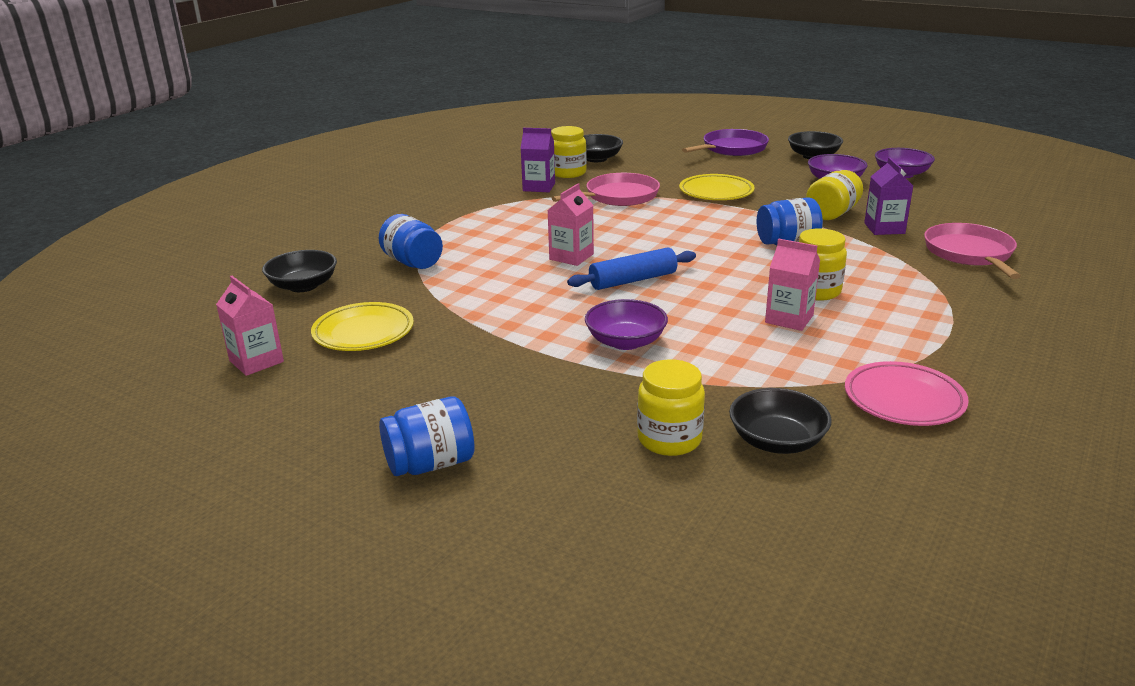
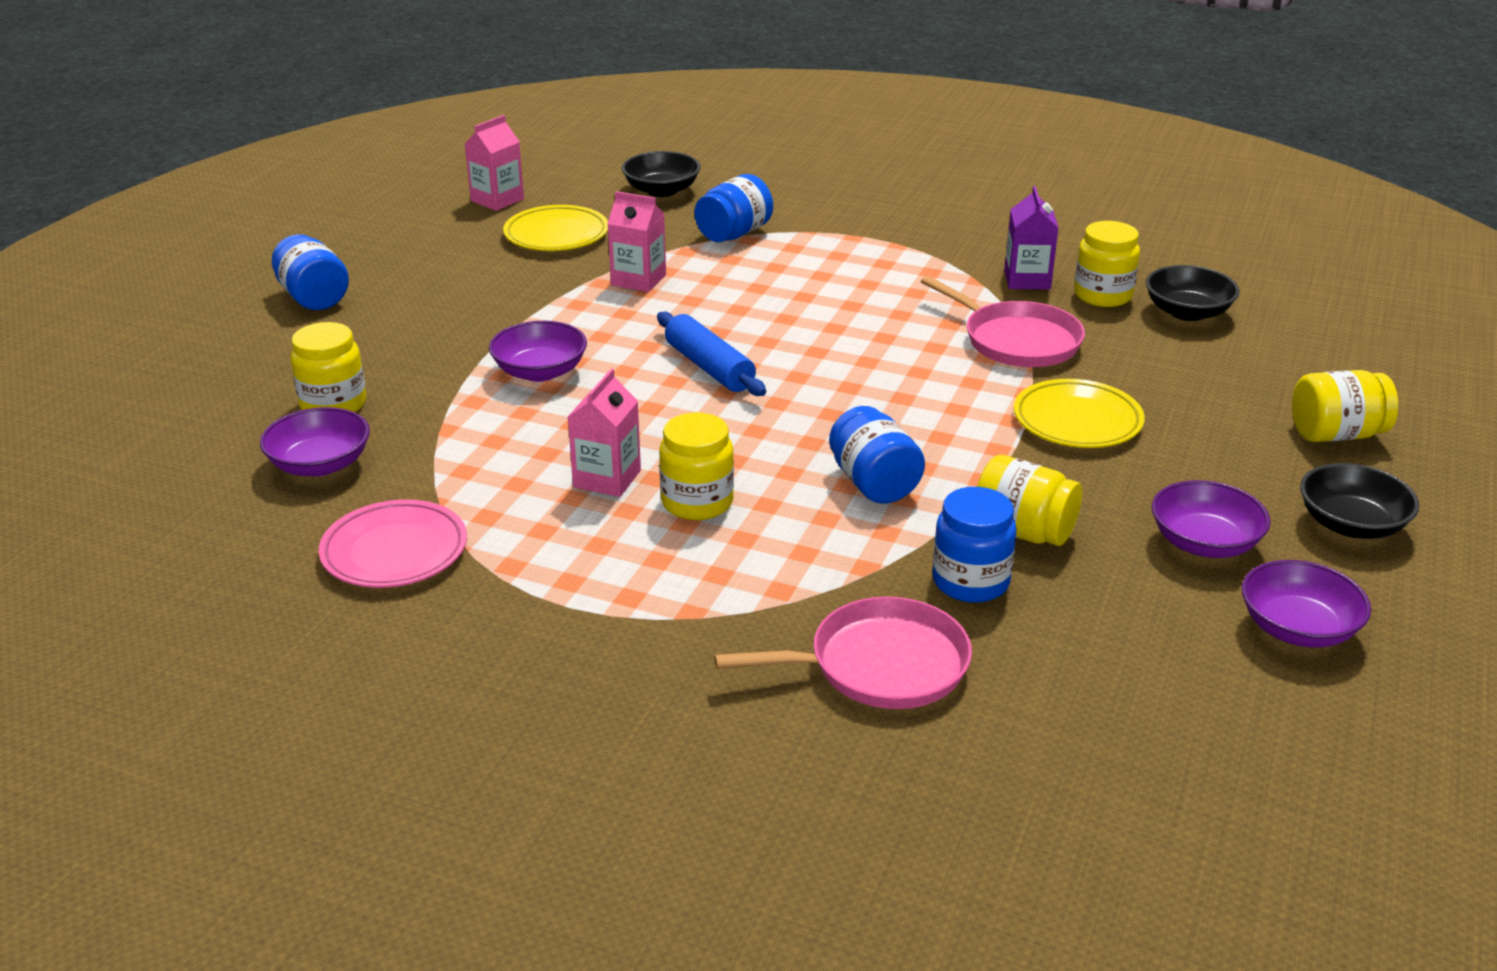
camera: 80 degrees right, 5 degrees up
(571, 257) = (775, 323): pink carton -> pink carton (638, 280)
(732, 148) = (1336, 434): purple pan -> yellow jar
(777, 441) = (320, 464): black bowl -> purple bowl
(884, 228) = (970, 582): purple carton -> blue jar

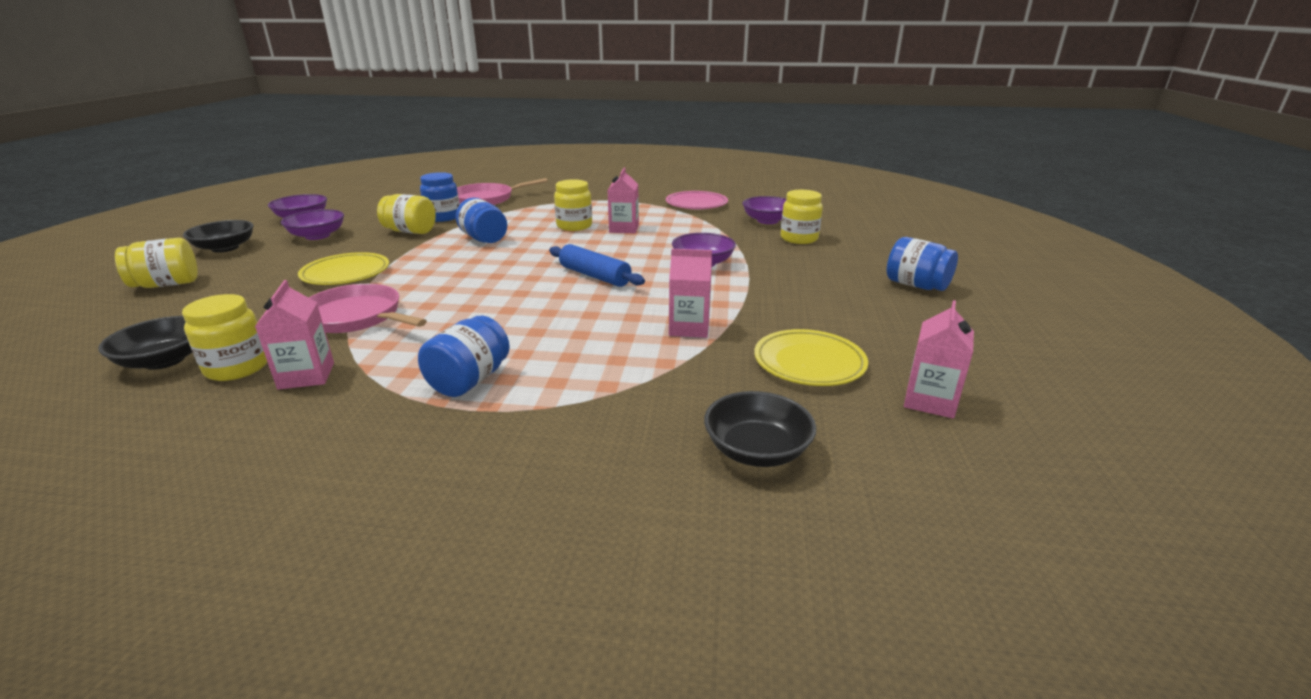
camera: 165 degrees right, 5 degrees down
(734, 234) = (627, 391): blue jar -> blue jar (469, 380)
(1027, 280) = (306, 375): purple carton -> pink carton

